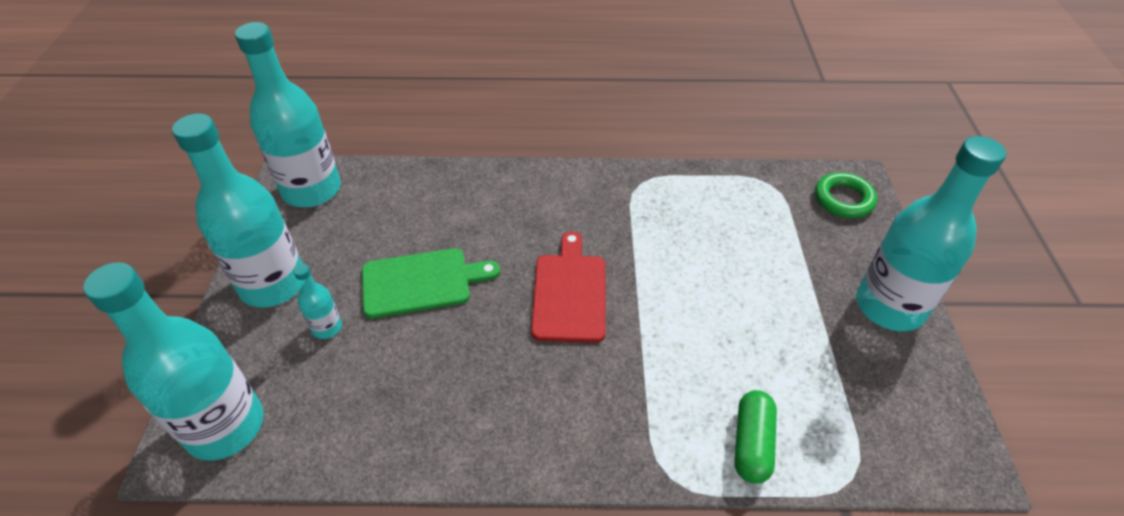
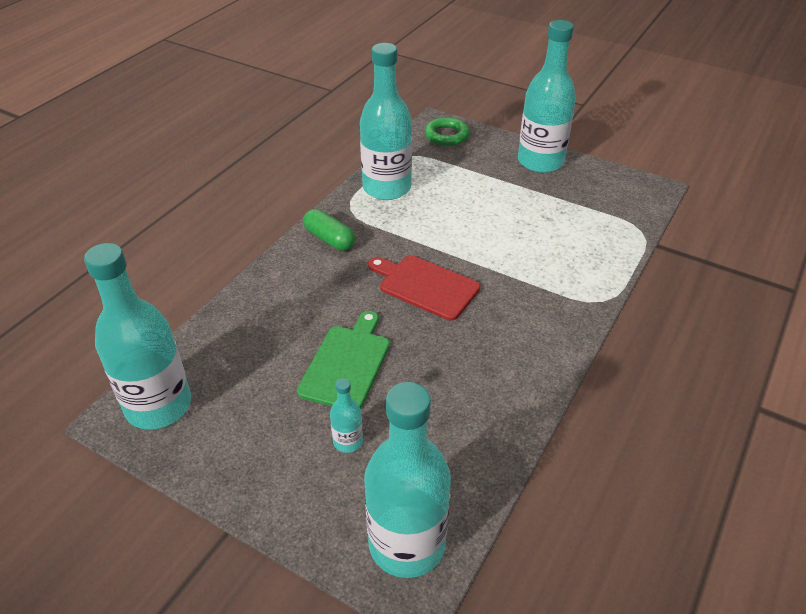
camera: 60 degrees left, 5 degrees down
(273, 284) = (262, 468): turquoise bottle -> turquoise bottle (387, 188)
(751, 443) = (599, 257): green capsule -> green capsule (329, 239)

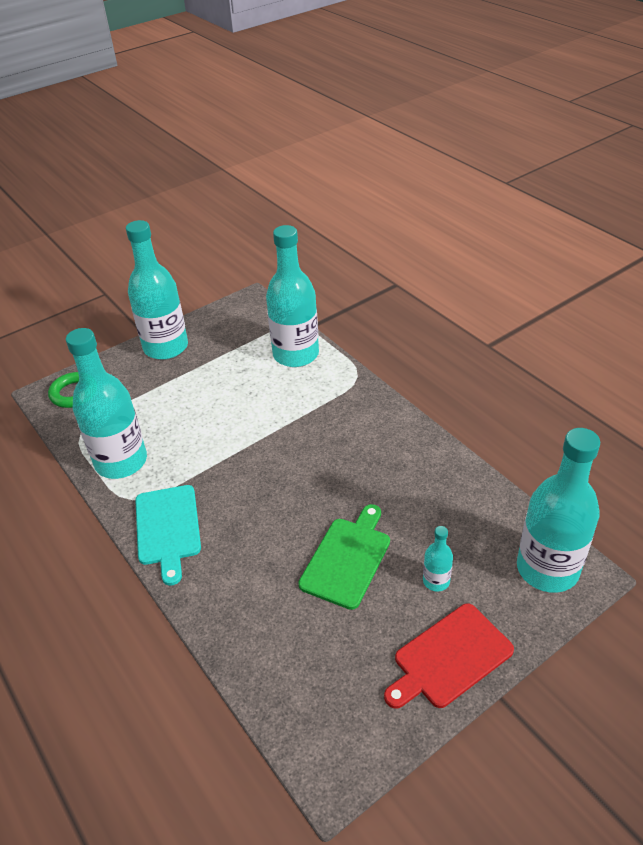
camera: 65 degrees left, 0 degrees up
(158, 406) = (331, 732): turquoise bottle -> turquoise bottle (296, 354)
(329, 239) = (168, 528): green capsule -> turquoise cutting board
(346, 364) = (347, 559): green cutting board -> green cutting board turned 75 degrees clockwise
(425, 286) = (279, 475): red cutting board -> red cutting board (449, 658)

